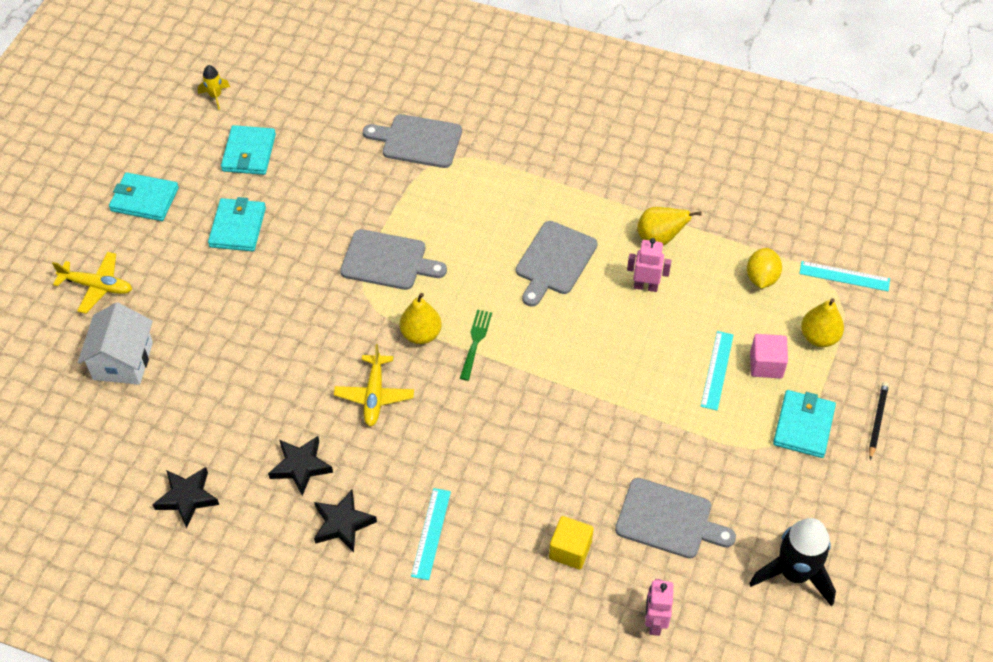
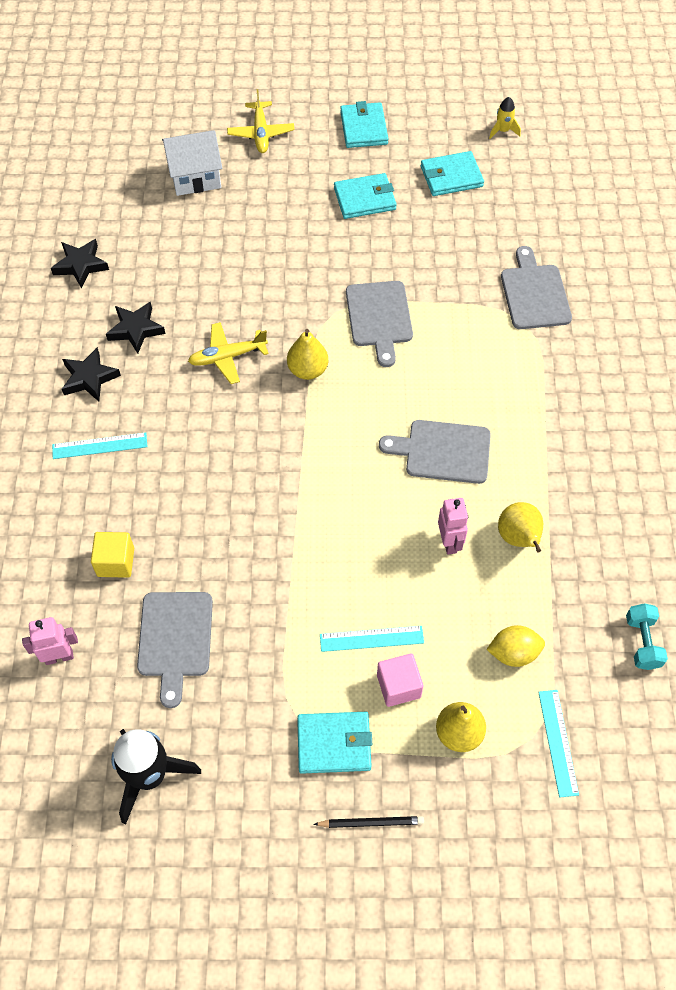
camera: 70 degrees right, 5 degrees up
(475, 341) = (317, 415): green fork -> none
(778, 194) = (642, 642): none -> turquoise dumbbell

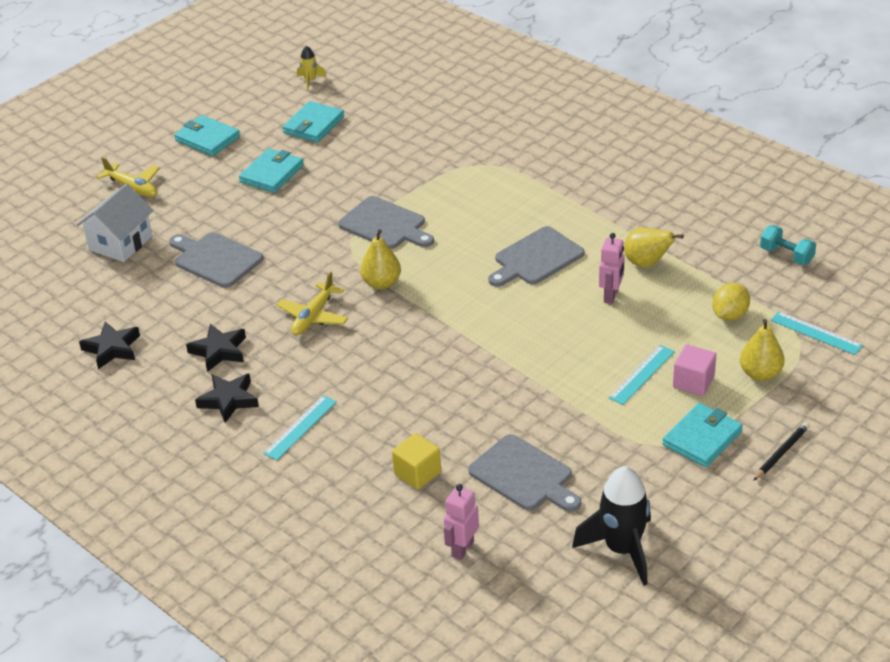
camera: 45 degrees left, 20 degrees down
(449, 542) = (611, 296): pink robot -> pink robot turned 75 degrees clockwise
(534, 293) = (465, 146): grey cutting board -> grey cutting board (215, 259)

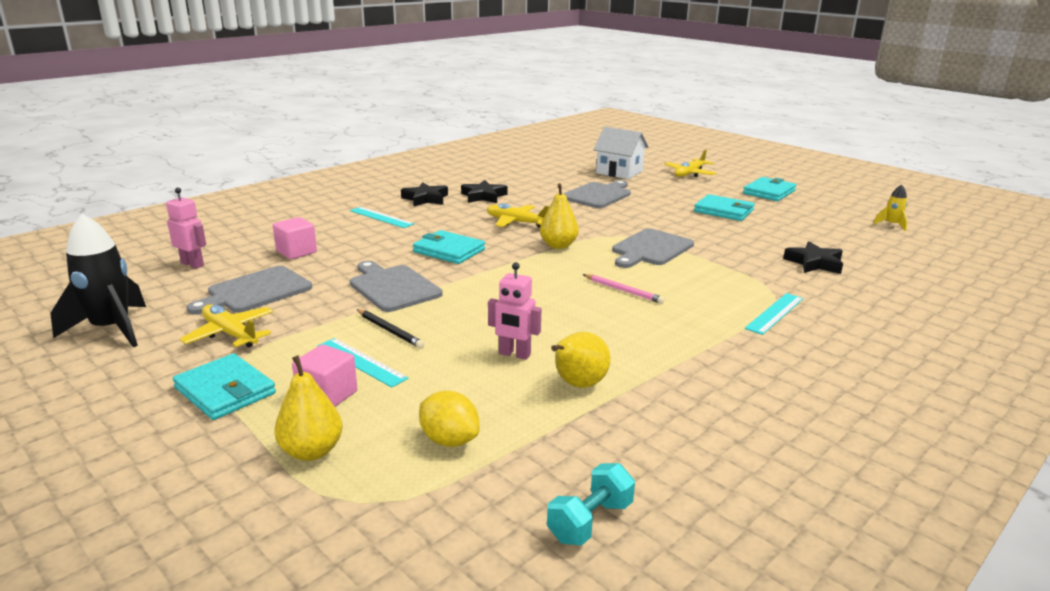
camera: 90 degrees right, 15 degrees down
(112, 348) = (497, 172): black star -> black star (814, 263)
(313, 125) = (812, 225): turquoise wallet -> turquoise wallet (449, 251)
(417, 473) = (296, 252): yellow cube -> pink cube
(485, 242) = (623, 291): none -> pink pencil
(536, 258) = (593, 315): grey cutting board -> grey cutting board (393, 287)
(613, 465) = (230, 334): none -> yellow plane
(781, 453) = (148, 448): black pencil -> black pencil (390, 330)
(816, 333) = (375, 523): turquoise ruler -> turquoise ruler (774, 313)

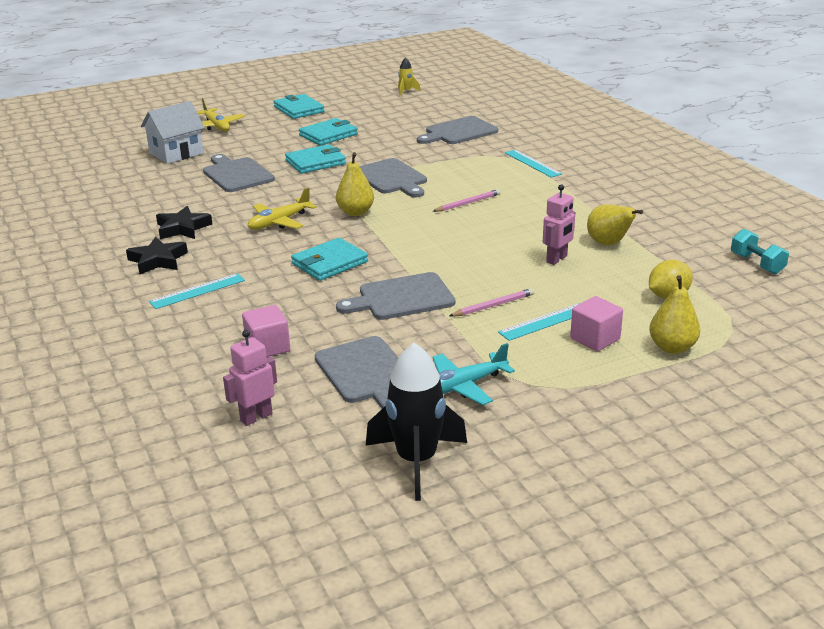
camera: 70 degrees left, 5 degrees up
(225, 391) = (573, 386): turquoise wallet -> turquoise wallet (315, 162)
(230, 334) = (463, 386): yellow plane -> turquoise plane
(390, 330) = (493, 306): black pencil -> pink pencil
(814, 263) = (458, 132): black star -> grey cutting board

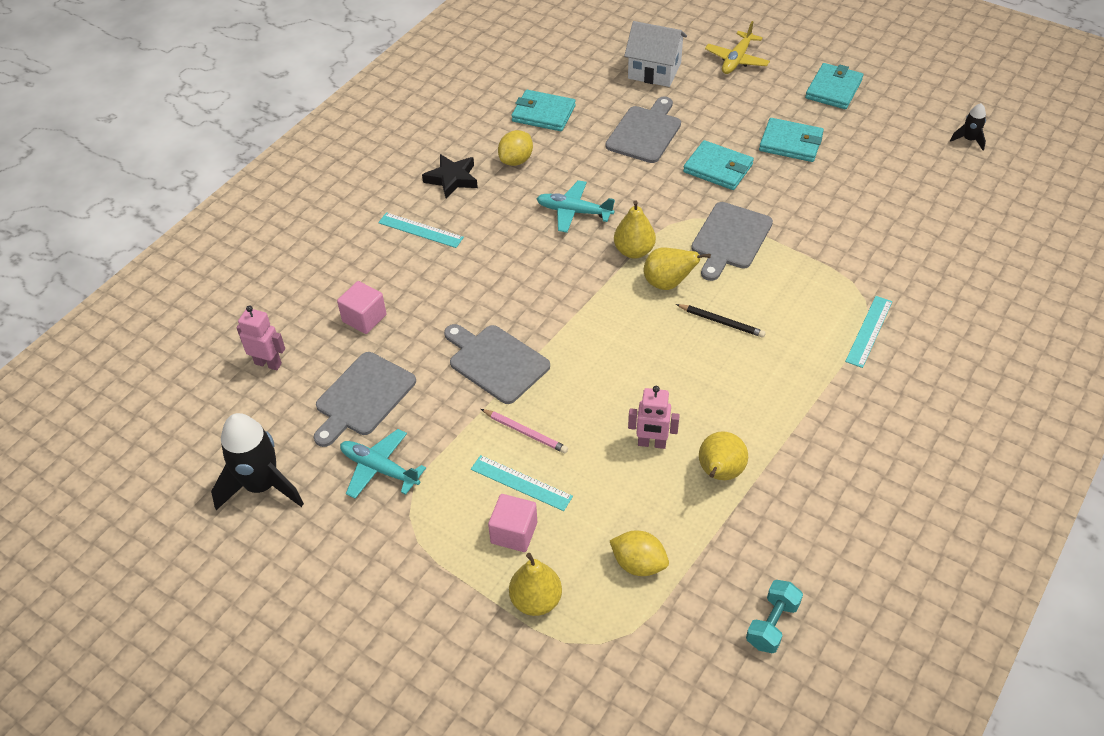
camera: 60 degrees right, 20 degrees up
(183, 228) = (516, 160): black star -> yellow lemon
(279, 222) = (574, 212): yellow plane -> turquoise plane
(330, 263) = (524, 284): turquoise wallet -> turquoise wallet (543, 114)
(406, 92) = (969, 140): yellow rocket -> black rocket
(406, 210) = (668, 283): none -> yellow pear
(458, 132) = (897, 234): grey cutting board -> none
(468, 203) = (721, 322): pink pencil -> black pencil

